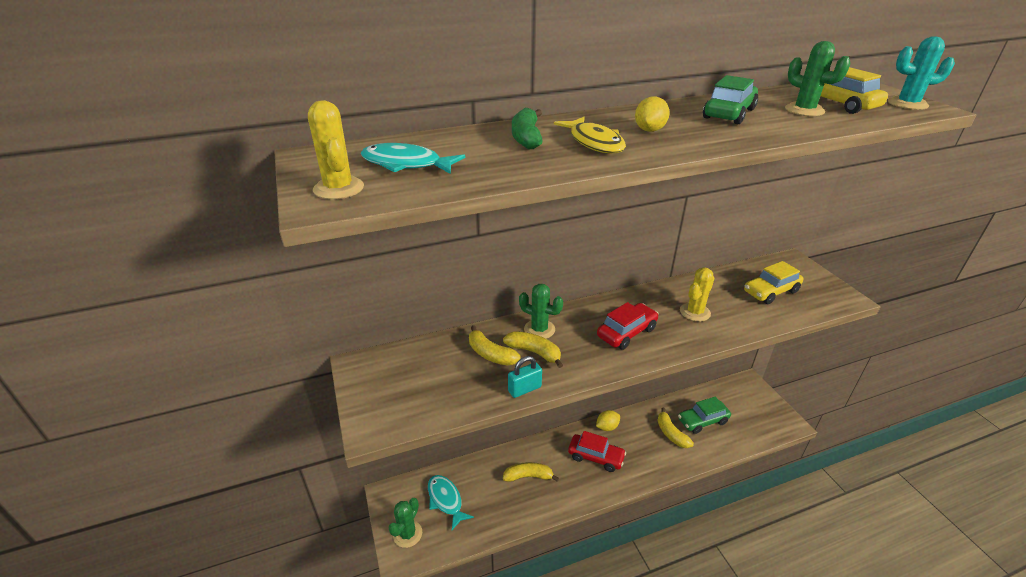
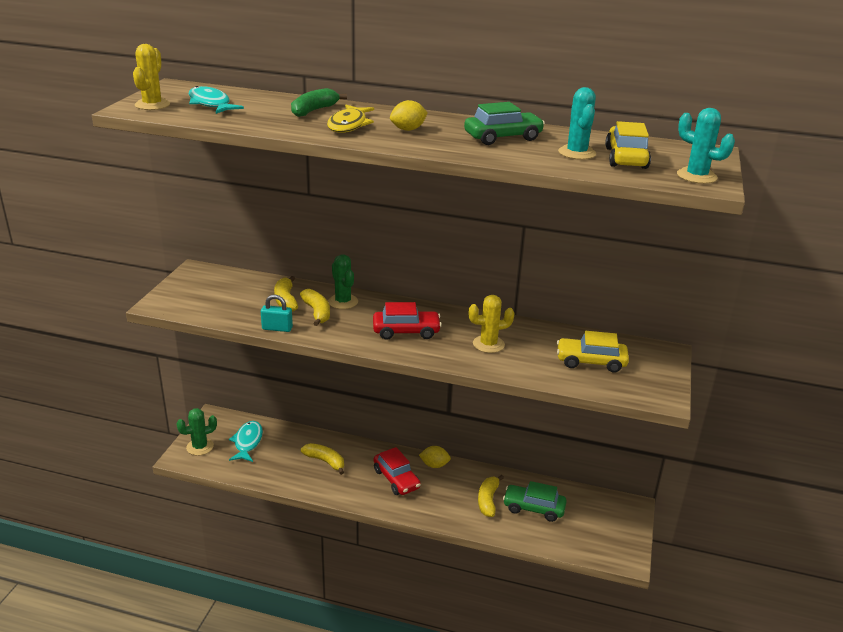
camera: 35 degrees right, 5 degrees down
(804, 110) = (577, 153): green cactus -> turquoise cactus

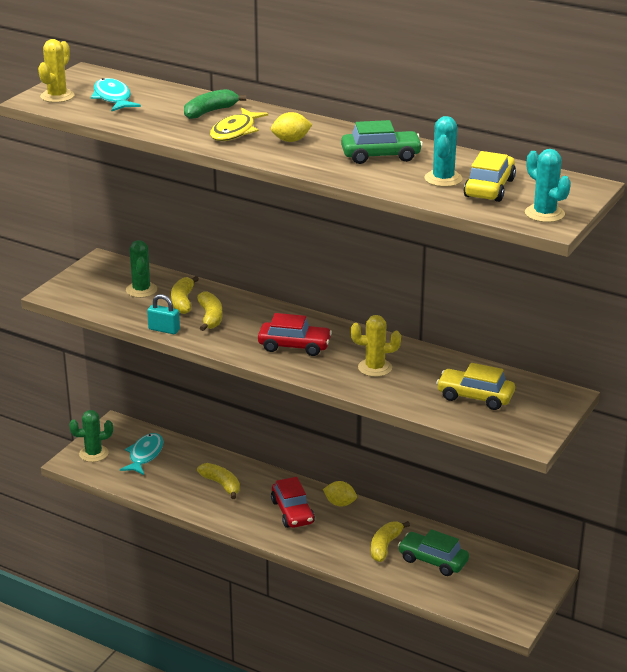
camera: 15 degrees right, 0 degrees up
(343, 302) = (242, 309): green cactus -> green cactus (141, 290)

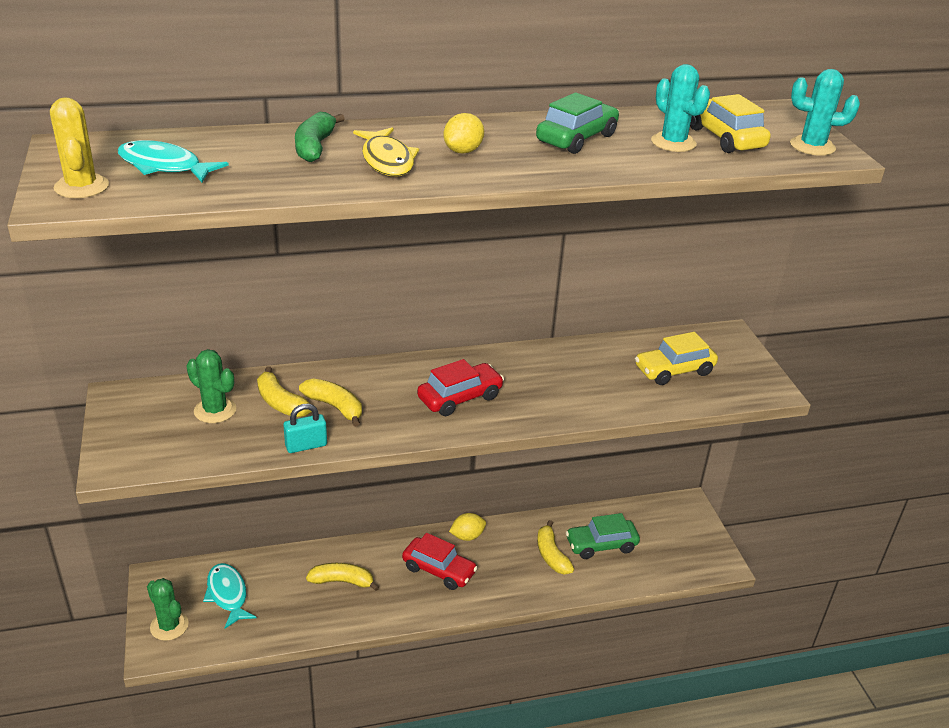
camera: 45 degrees left, 5 degrees up
(93, 453) = (169, 626): green cactus -> green cactus turned 75 degrees counterclockwise
(375, 368) = (559, 384): yellow cactus -> none

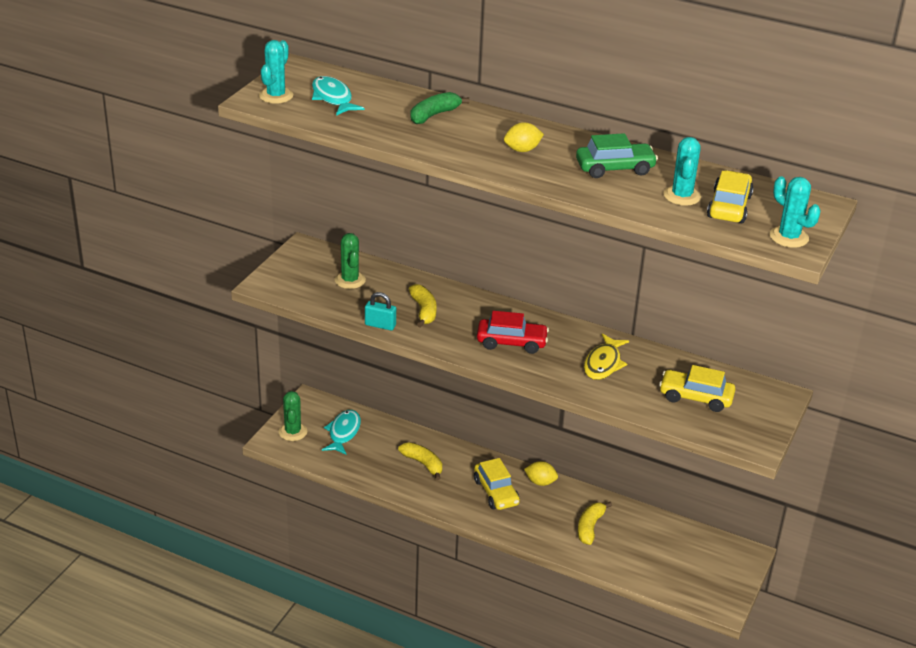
camera: 40 degrees right, 0 degrees up
(81, 187) = (276, 96): yellow cactus -> turquoise cactus
(280, 402) = (393, 293): yellow banana -> none
(387, 160) = (464, 139): yellow fish -> yellow fish (603, 364)
(439, 570) = (496, 492): red car -> yellow car
(601, 545) = (637, 541): green car -> none

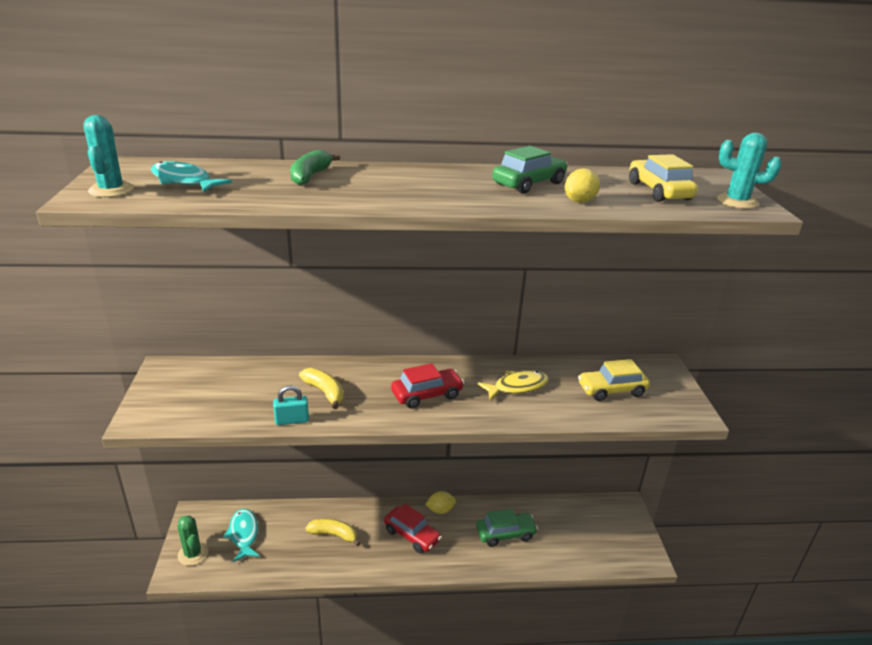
camera: 30 degrees left, 5 degrees down
(350, 280) = (231, 386): green cactus -> none
(496, 492) = (412, 535): yellow car -> red car
(522, 150) = (429, 186): yellow lemon -> yellow lemon (579, 201)
(590, 527) = (505, 534): yellow banana -> green car
(603, 364) = (517, 387): yellow fish -> yellow fish turned 105 degrees counterclockwise
(682, 196) = (612, 191): turquoise cactus -> none

